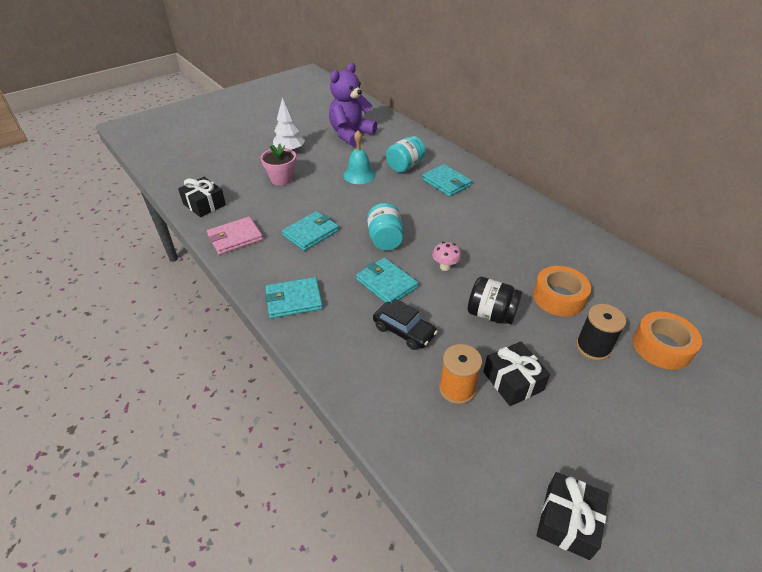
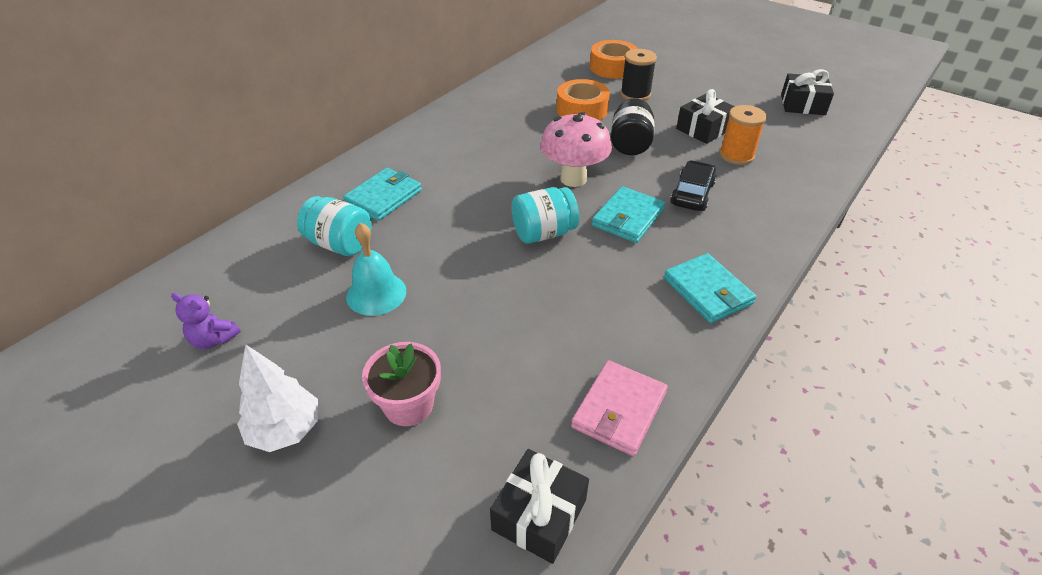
camera: 105 degrees left, 0 degrees up
(235, 238) = (619, 410): pink wallet -> pink wallet turned 75 degrees clockwise
(311, 233) = (562, 313): turquoise wallet -> none
(351, 134) = (213, 339): purple teddy bear -> purple teddy bear, size x0.46
(445, 267) = (573, 179): pink mushroom -> pink mushroom, size x1.96

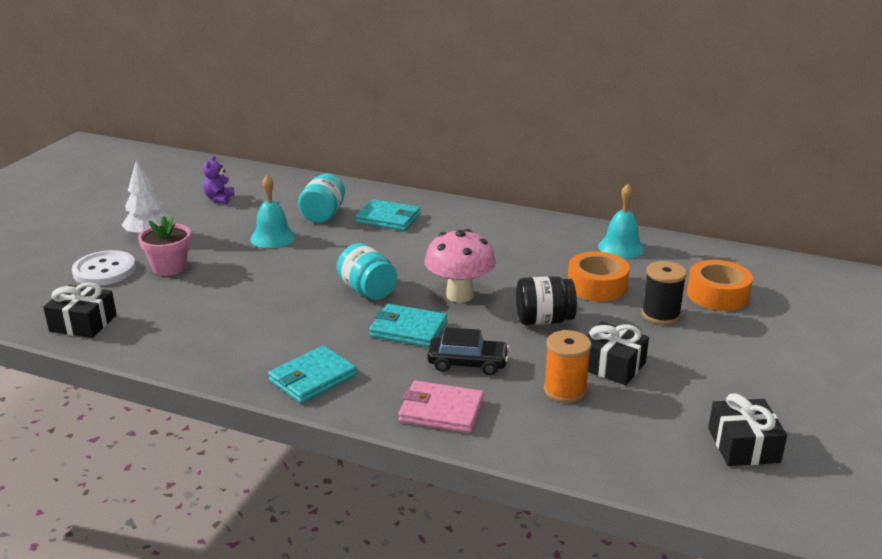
camera: 75 degrees right, 15 degrees down
(378, 491) = (104, 270): none -> white button
(521, 86) = (621, 247): none -> turquoise bell
(619, 410) = (169, 344): pink wallet -> pink wallet (441, 411)

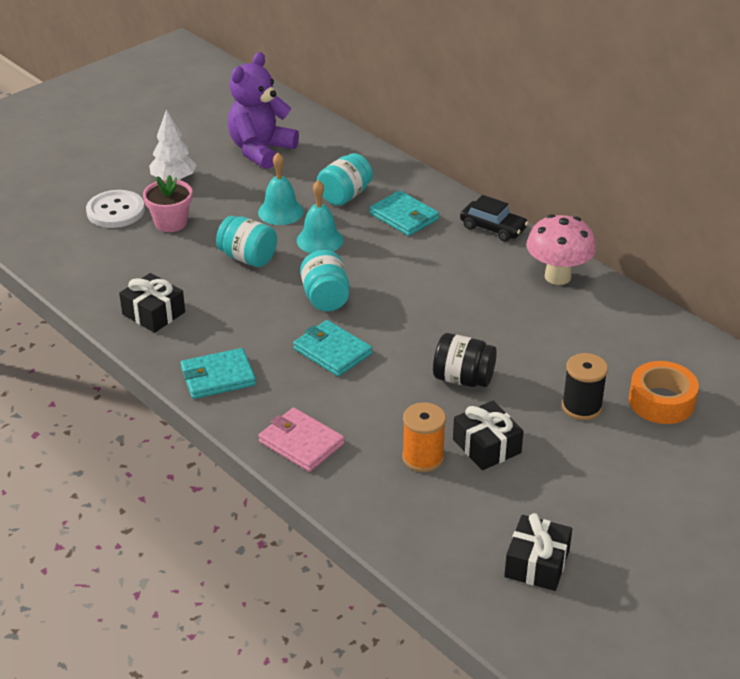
camera: 25 degrees right, 10 degrees up
(83, 323) = (70, 264): black gift -> black gift (153, 313)
(219, 199) = (261, 150): purple teddy bear -> purple teddy bear, size x2.18
(268, 277) = (248, 258): none -> turquoise jar
(459, 295) = (405, 327): pink mushroom -> pink mushroom (557, 276)
(467, 363) = (358, 403): black car -> black car (493, 228)
(597, 286) = (546, 355): orange tape -> none
(621, 247) = (611, 316): turquoise bell -> turquoise bell (320, 240)

